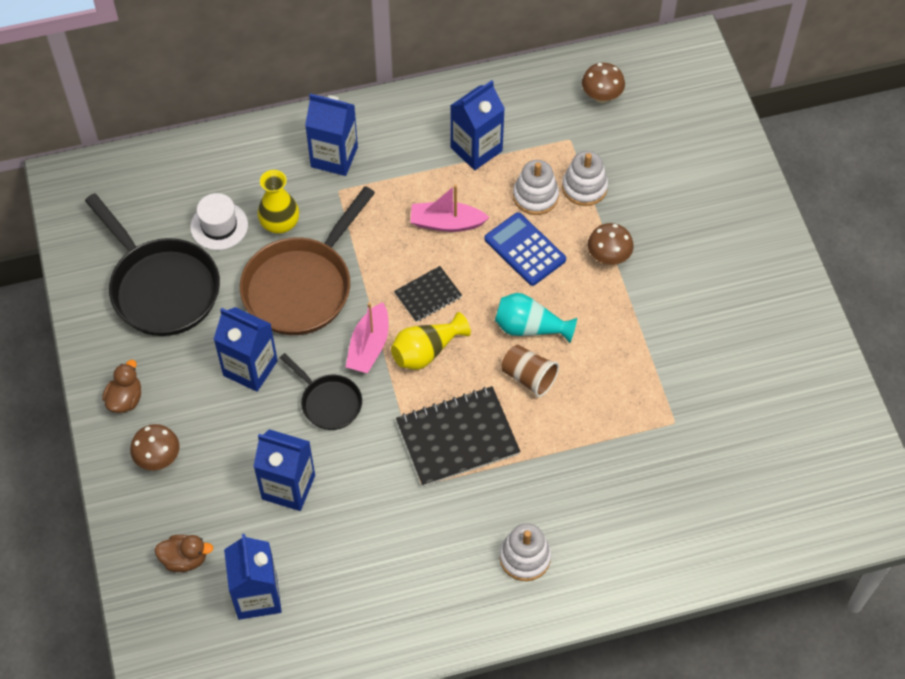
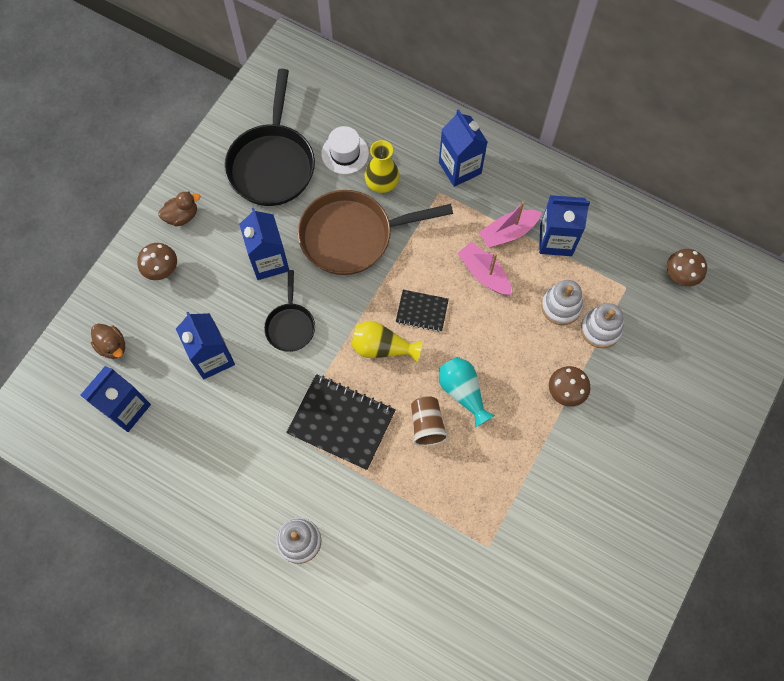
camera: 45 degrees right, 10 degrees up
(369, 346) = (351, 312): pink boat -> pink boat (508, 232)
(525, 249) = (515, 336): blue calculator -> none

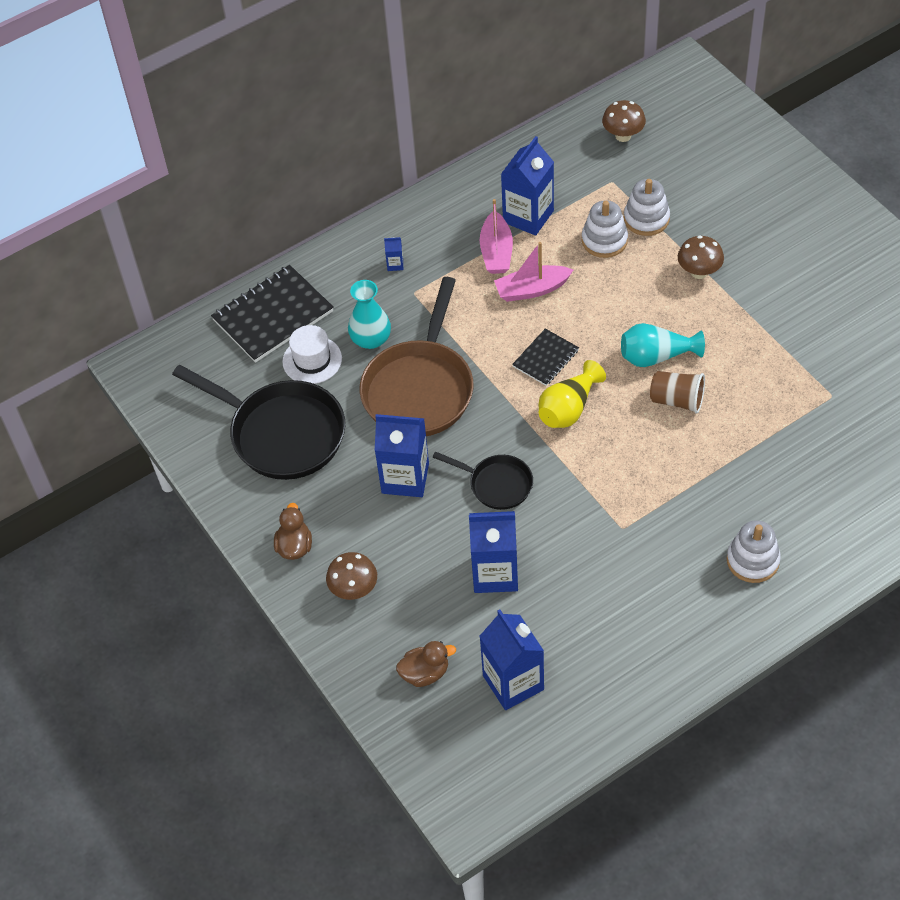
camera: 60 degrees left, 15 degrees down
(341, 422) = (636, 475): black notebook -> black notebook (273, 315)
(382, 183) = (371, 339): yellow vase -> turquoise vase
(460, 168) = (395, 264): blue carton -> blue carton, size x0.41

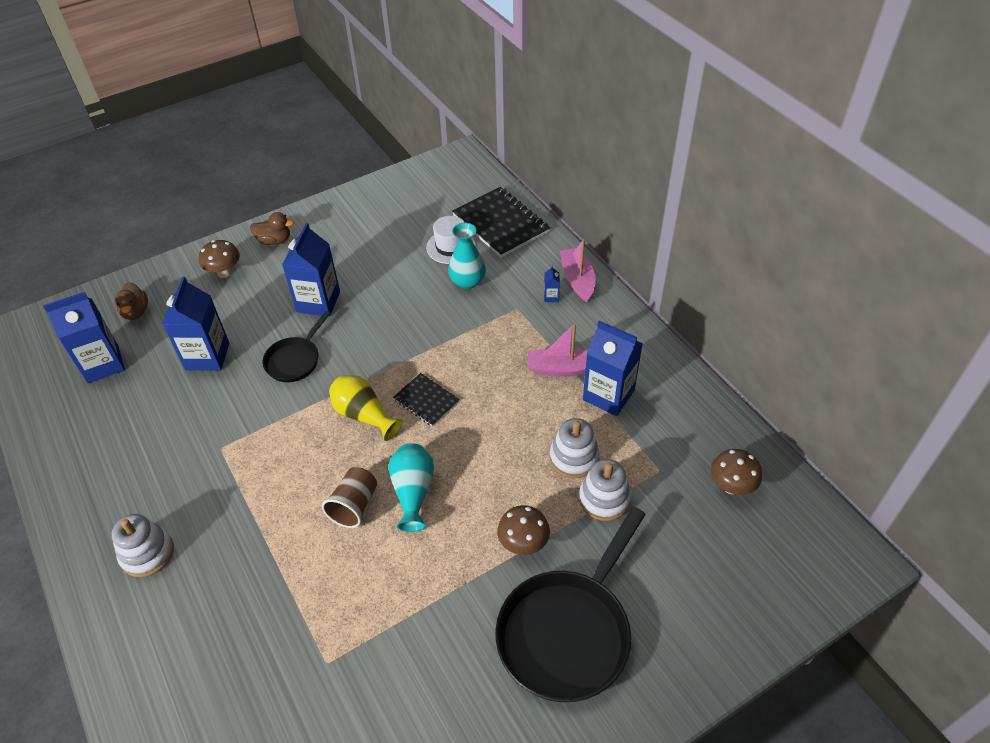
camera: 90 degrees right, 5 degrees down
(281, 433) = (381, 231): black pan -> black pan (567, 632)
(420, 389) = (408, 312): brown pan -> none
(532, 289) = (512, 394): pink boat -> pink boat (577, 280)

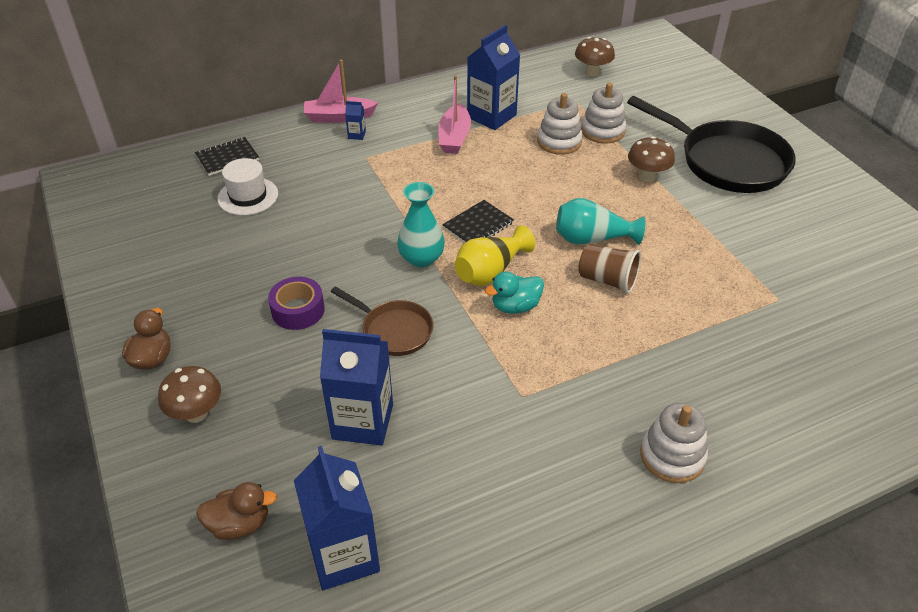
camera: 85 degrees left, 5 degrees down
(295, 360) = (393, 330): black pan -> brown pan
(318, 302) = (298, 310): blue carton -> purple tape
(320, 436) = (515, 306): none -> turquoise duck
(467, 281) = (311, 187): turquoise vase -> turquoise vase (421, 258)
(501, 224) = (227, 158): black notebook -> black notebook, size x0.55

